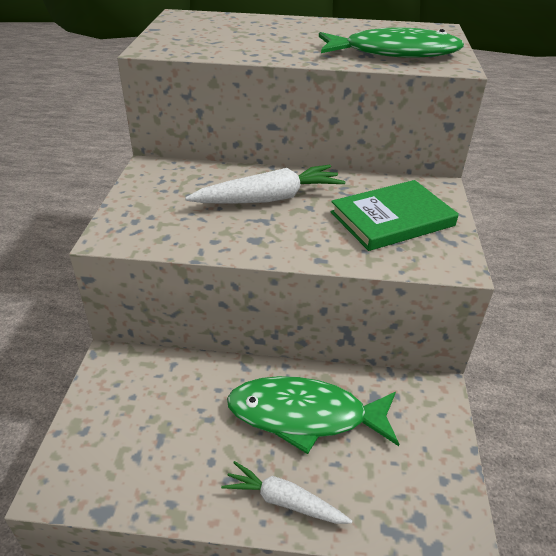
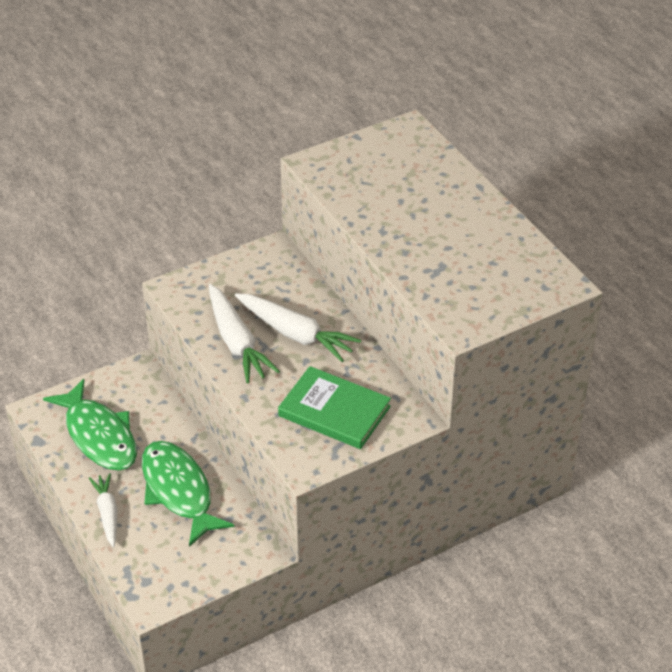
camera: 55 degrees right, 5 degrees up
(238, 232) = (237, 342): none -> white carrot
(394, 53) = (454, 285): green fish -> green fish (99, 435)

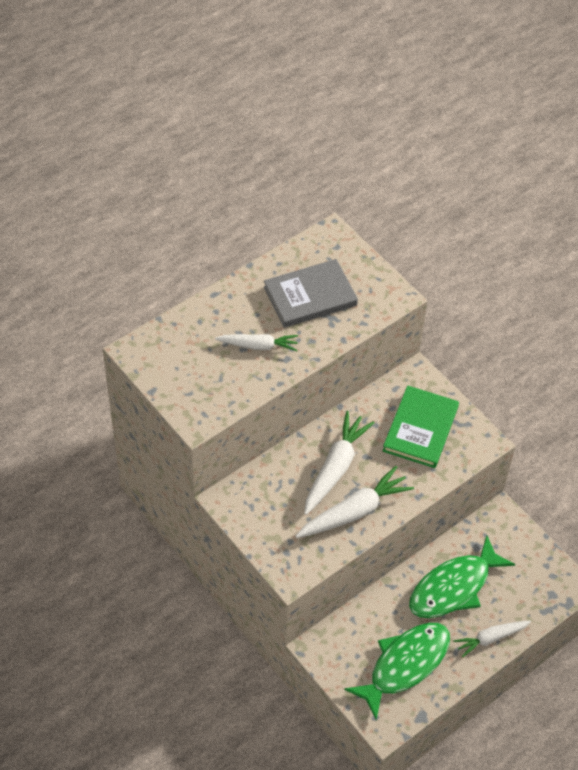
camera: 100 degrees left, 10 degrees up
(403, 212) = (258, 346): none -> white carrot
(469, 257) = (310, 296): none -> grey book

